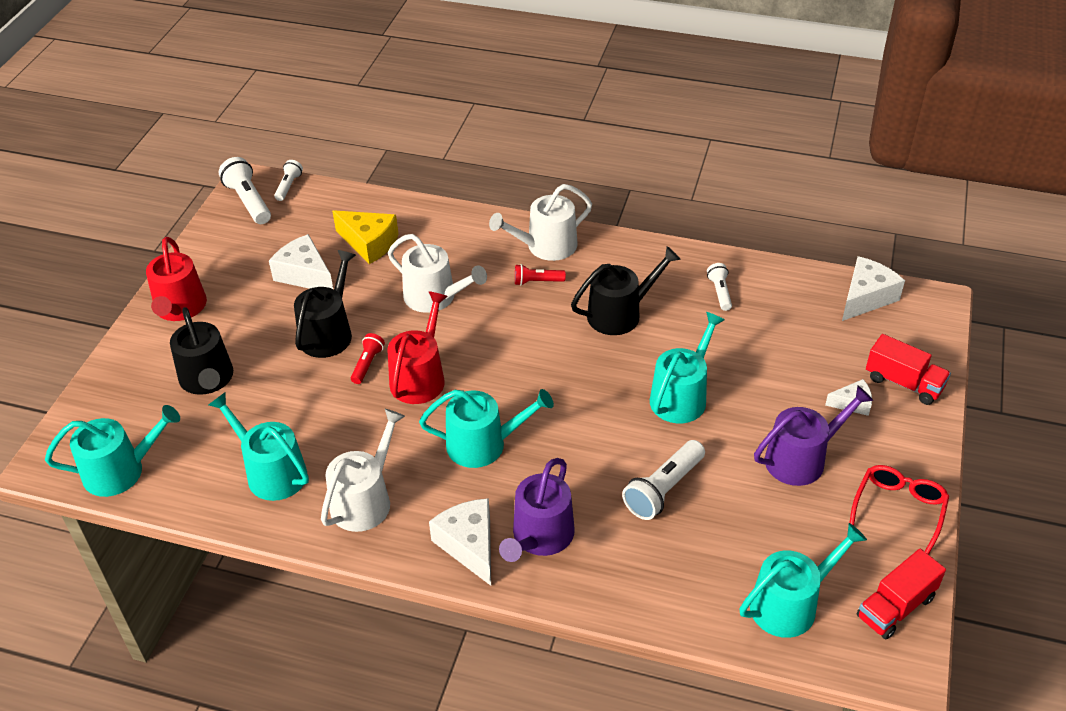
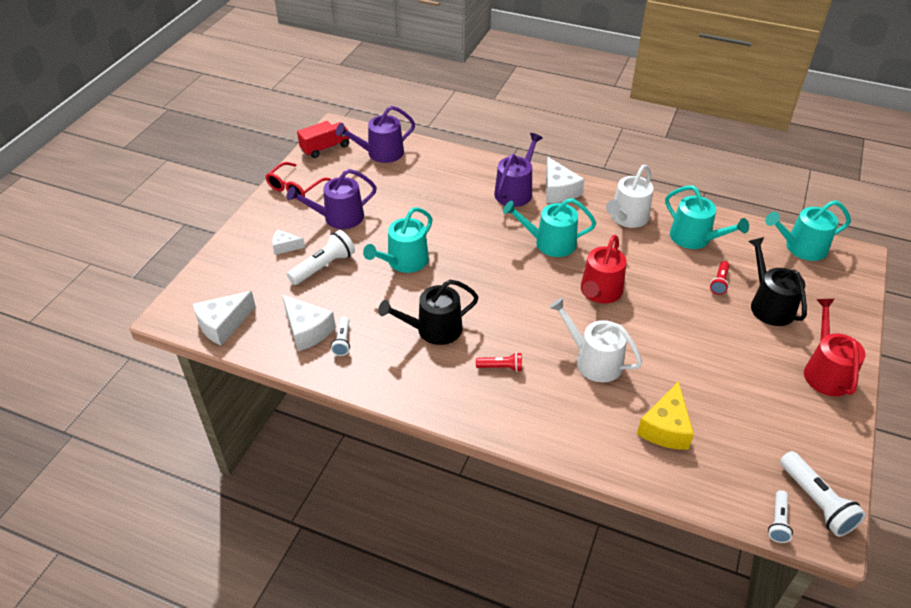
camera: 175 degrees left, 0 degrees up
(305, 275) = (721, 396): white cheese -> white cheese (307, 330)
(328, 333) = (682, 335): black watering can -> none
(367, 364) = (643, 306): red flashlight -> red flashlight (719, 282)
(369, 243) = (665, 428): yellow cheese -> yellow cheese turned 105 degrees counterclockwise
(546, 246) = (489, 406): white watering can -> none
(664, 489) = (434, 208): white flashlight -> white flashlight (323, 266)
(790, 604) = (381, 153): turquoise watering can -> purple watering can
(903, 383) = (240, 257): red truck -> none

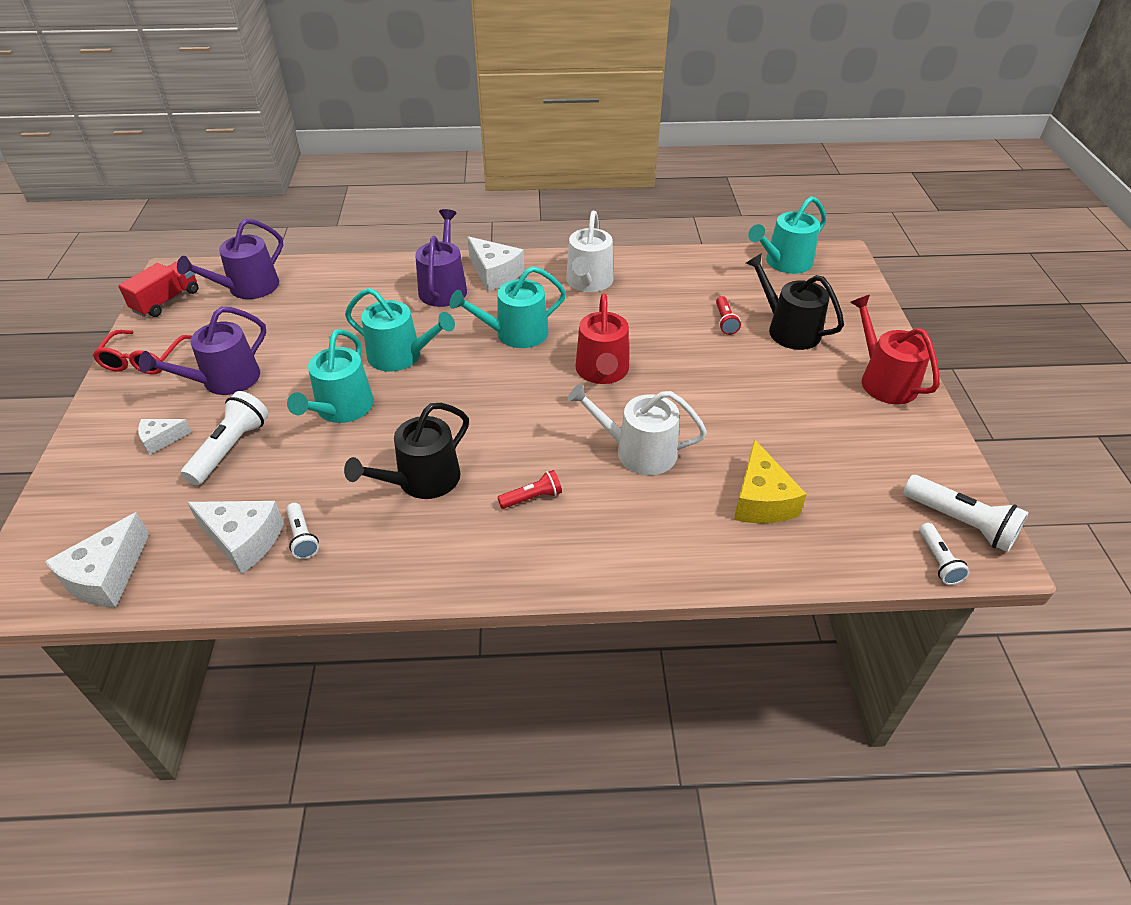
camera: 25 degrees left, 0 degrees up
(695, 238) = (673, 283): turquoise watering can -> turquoise watering can (400, 356)

